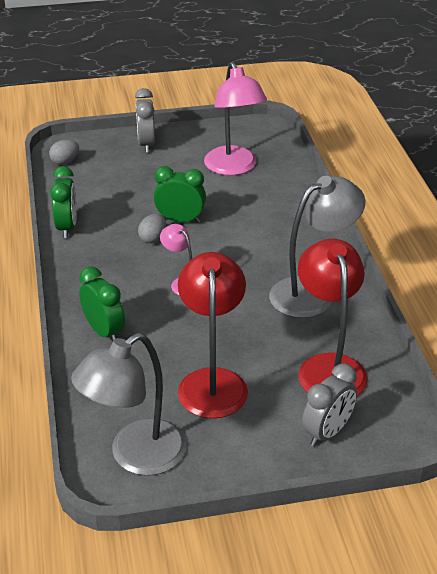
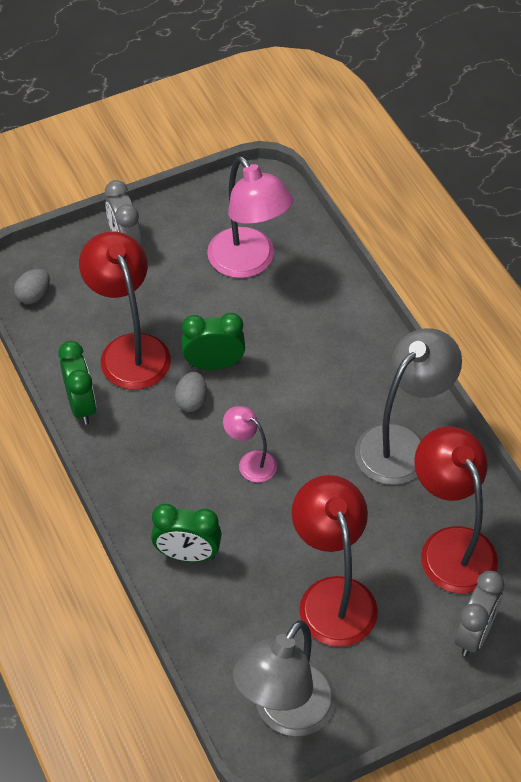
camera: 15 degrees left, 15 degrees up
(104, 331) = (187, 554): green clock -> green clock turned 150 degrees clockwise
(120, 202) = (129, 350): none -> red lamp

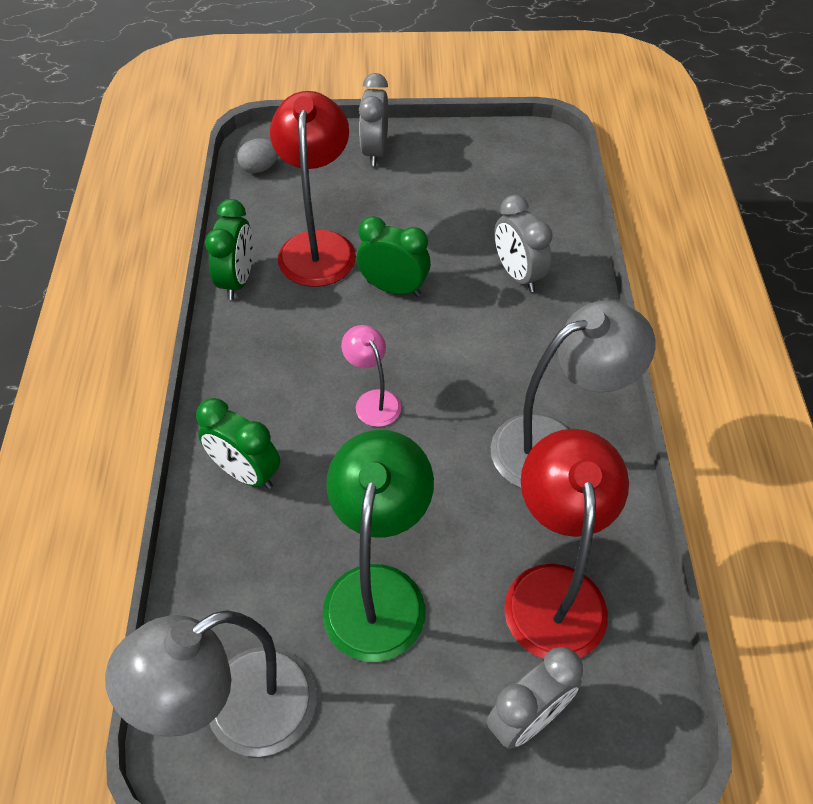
camera: 25 degrees right, 0 degrees up
(191, 401) = (349, 316): grey egg -> none
(249, 263) = (486, 206): pink lamp -> none
(306, 316) = (518, 275): none -> grey clock
(333, 596) = (378, 590): red lamp -> green lamp

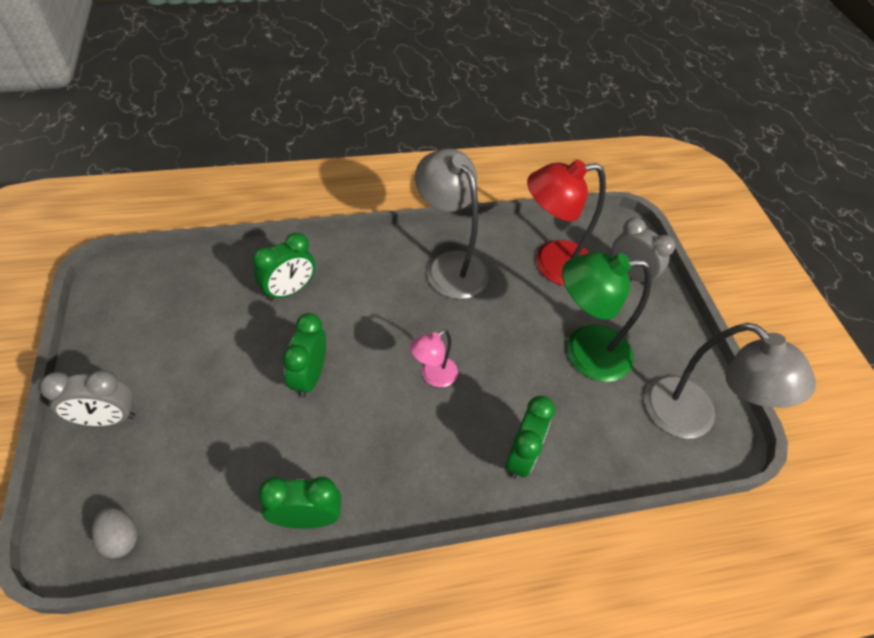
camera: 105 degrees left, 0 degrees up
(318, 246) = (255, 449): red lamp -> none
(518, 275) = (289, 290): grey clock -> green clock

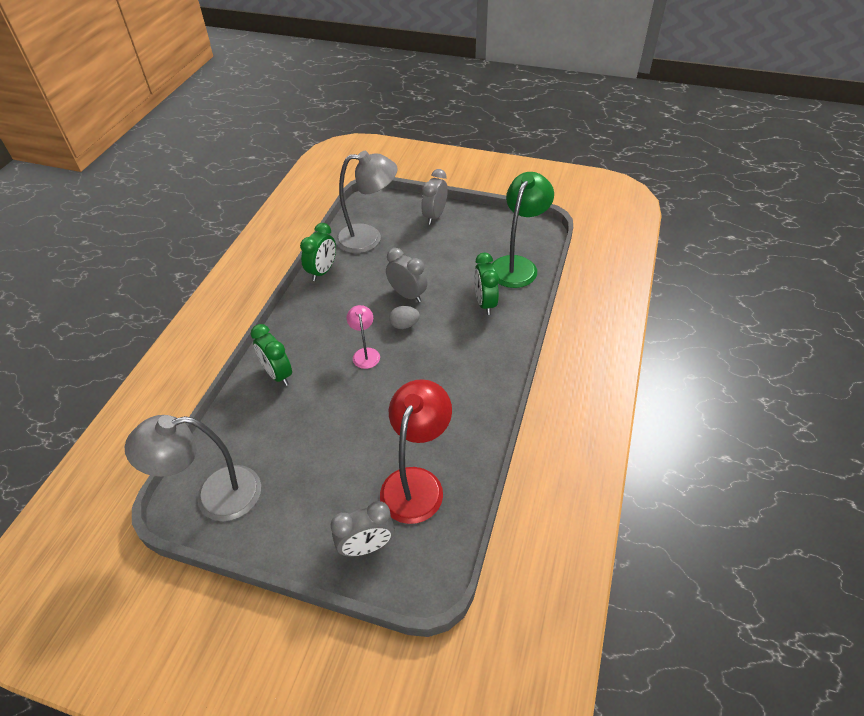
camera: 125 degrees right, 5 degrees down
(121, 538) = (364, 213): grey egg -> grey egg (404, 325)
(310, 376) = (407, 295): green clock -> grey clock
(449, 265) = (458, 404): grey lamp -> grey lamp (368, 238)
(584, 352) = (318, 455): green lamp -> green lamp (517, 265)

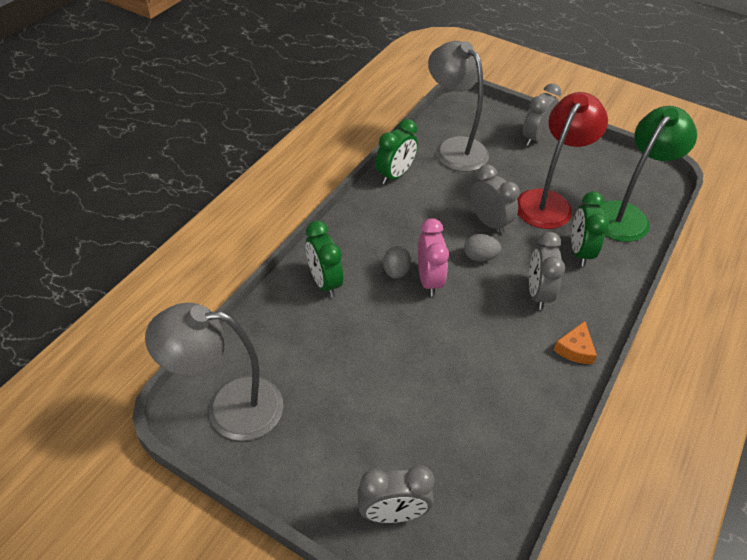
camera: 10 degrees right, 0 degrees up
(337, 352) = (396, 272): none -> grey egg
(365, 353) = (429, 280): pink lamp -> pink clock
(368, 238) = (454, 148): grey lamp -> grey lamp turned 135 degrees counterclockwise
(416, 483) = (464, 450): red lamp -> red lamp (548, 202)
(456, 344) = (538, 293): none -> grey clock
(492, 382) = (575, 349): none -> orange cheese

